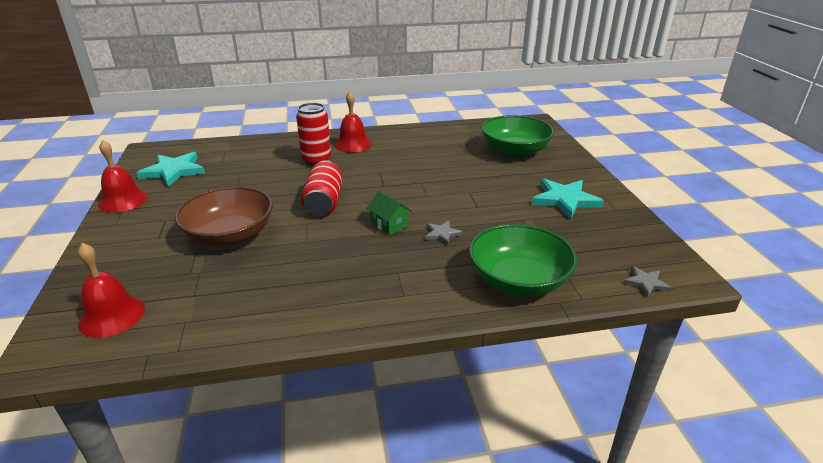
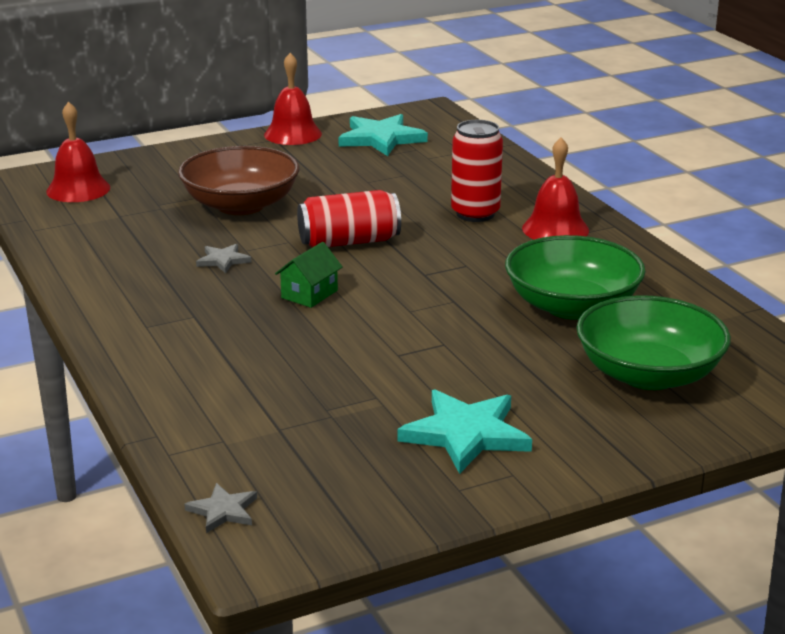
camera: 75 degrees right, 5 degrees down
(442, 234) = (300, 334): grey star -> grey star (223, 260)
(518, 280) = (199, 401): green bowl -> green bowl (572, 306)

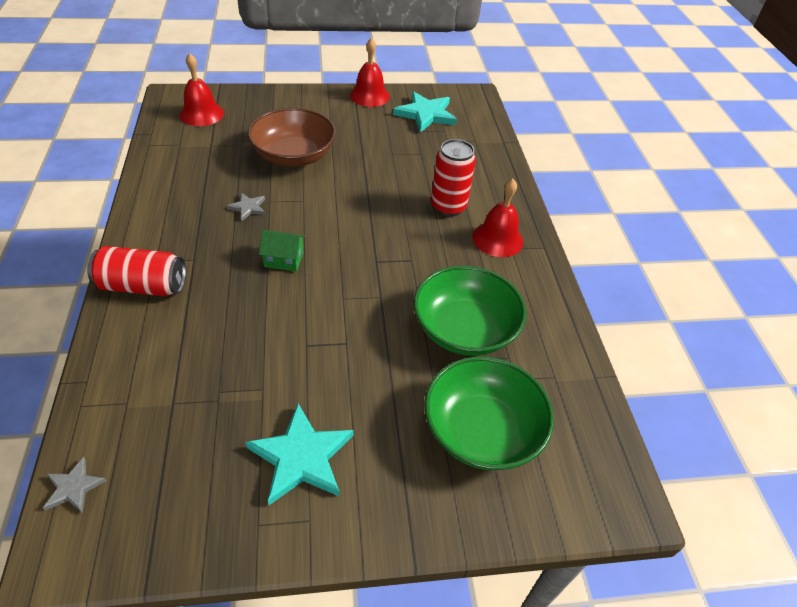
camera: 15 degrees right, 20 degrees up
(309, 294) = (284, 259): green house -> green house turned 45 degrees clockwise
(349, 242) = (343, 212): red can -> red can (143, 286)

